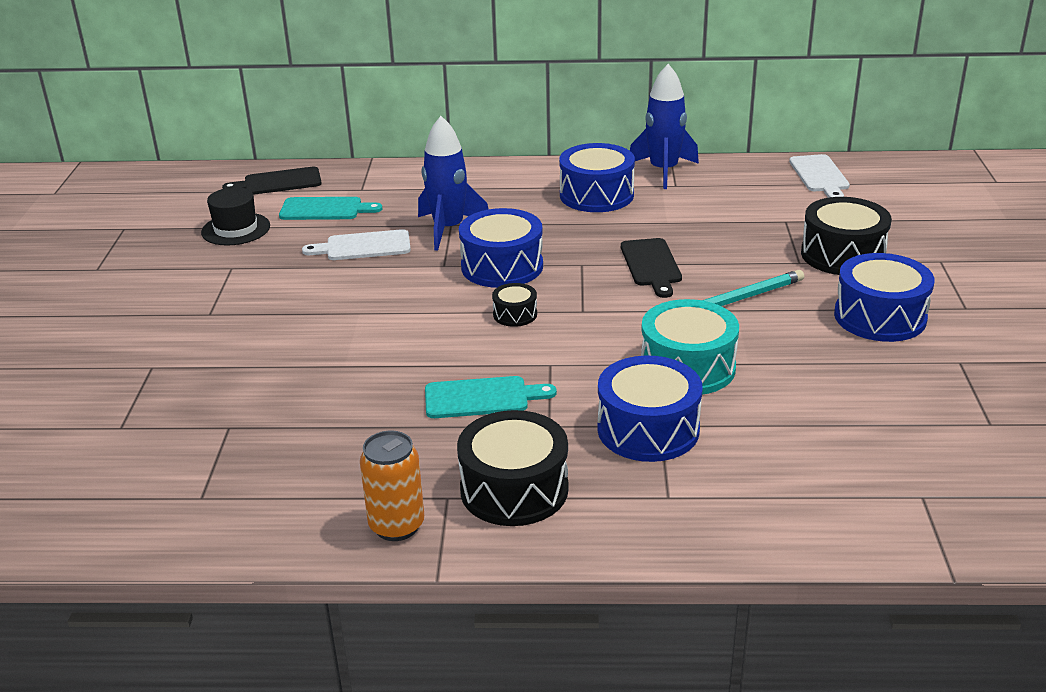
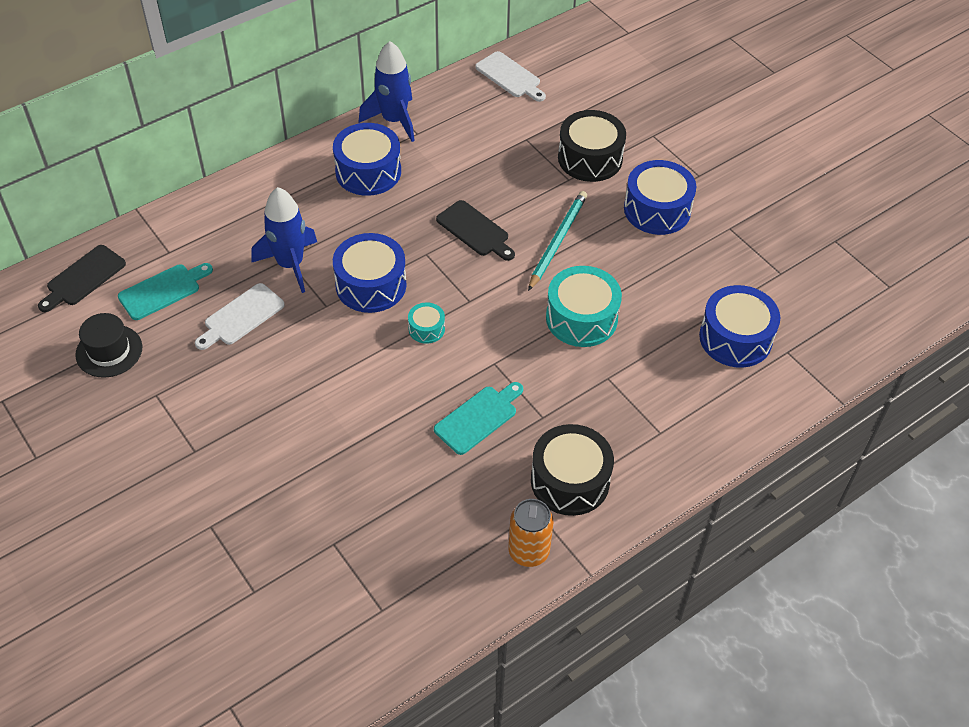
camera: 40 degrees left, 20 degrees up
(515, 314) = (426, 329): black drum -> turquoise drum
(648, 429) = (603, 385): blue drum -> blue drum (735, 338)

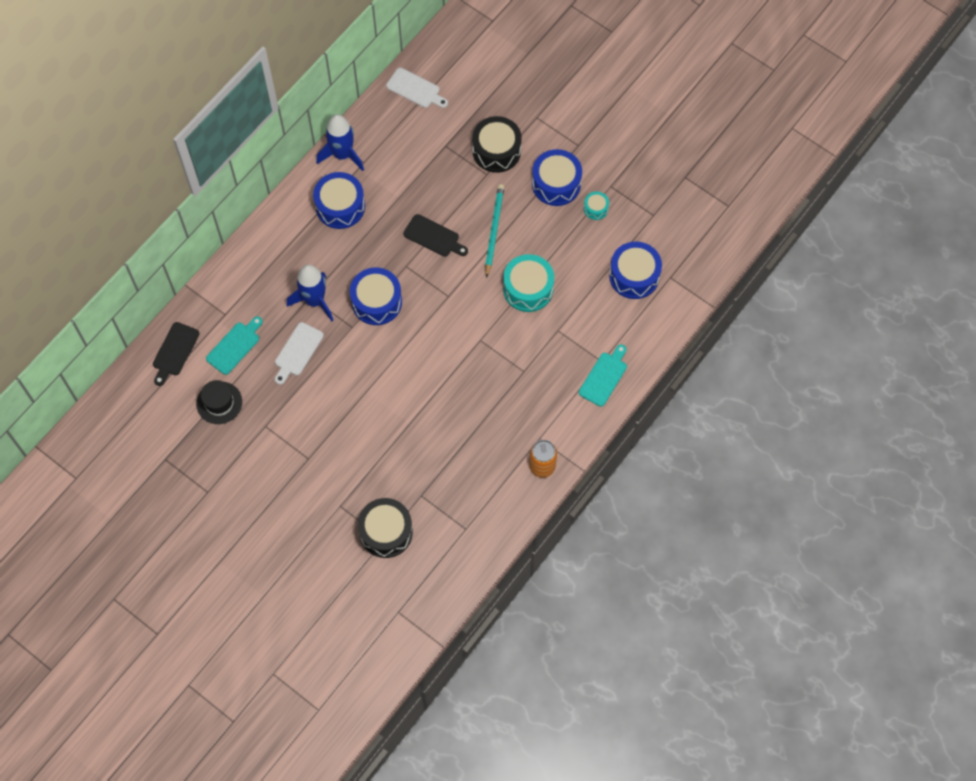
camera: 15 degrees left, 15 degrees up
(426, 329) = (426, 326): turquoise drum -> turquoise drum (596, 208)
(478, 418) = (482, 383): turquoise cutting board -> turquoise cutting board (604, 377)
(570, 481) = (554, 411): black drum -> black drum (386, 532)

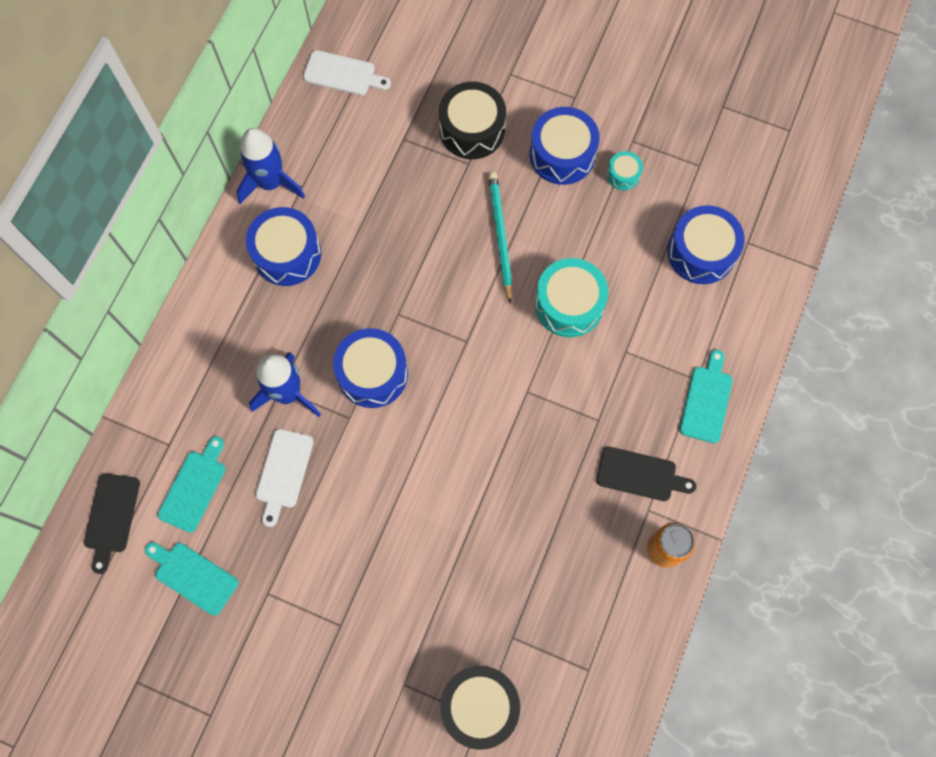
camera: 15 degrees left, 5 degrees up
(219, 403) = (193, 576): black hat -> turquoise cutting board
(433, 237) = (423, 265): black cutting board -> black cutting board (640, 475)

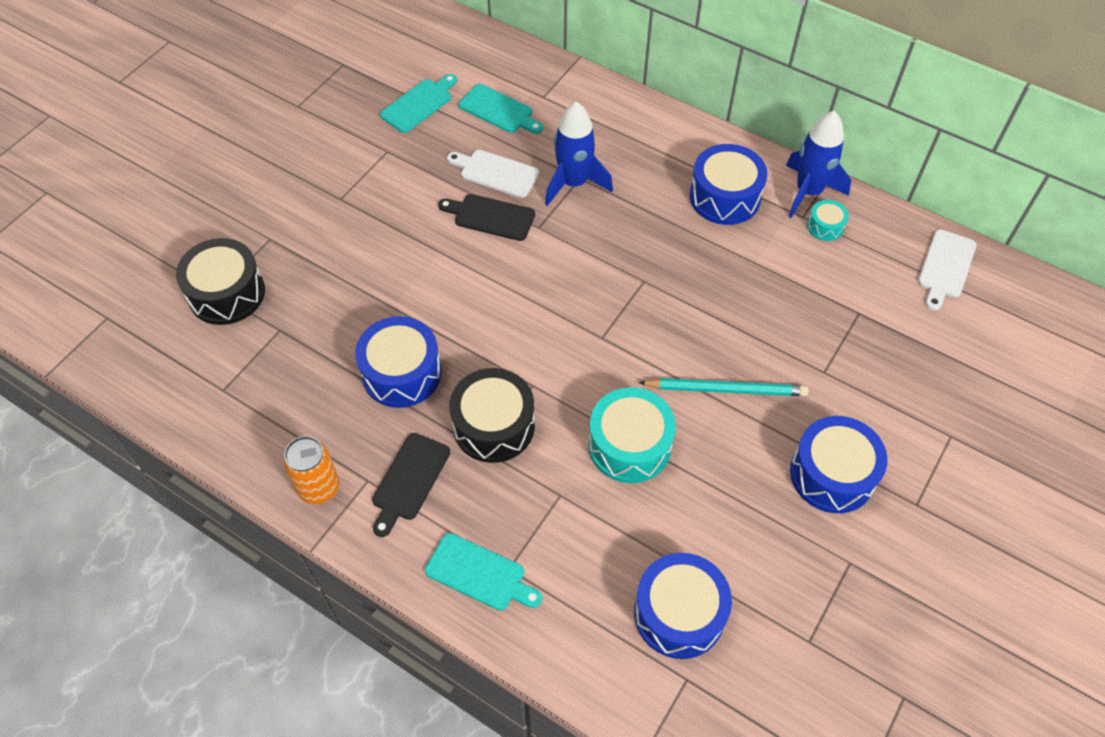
camera: 100 degrees right, 15 degrees down
(111, 517) = (487, 57): black cutting board -> black cutting board (491, 217)
(372, 374) = (581, 251): blue drum -> blue drum (401, 373)
(472, 130) = (870, 382): black drum -> black drum (493, 426)
(623, 175) = (799, 540): turquoise drum -> turquoise drum (825, 226)

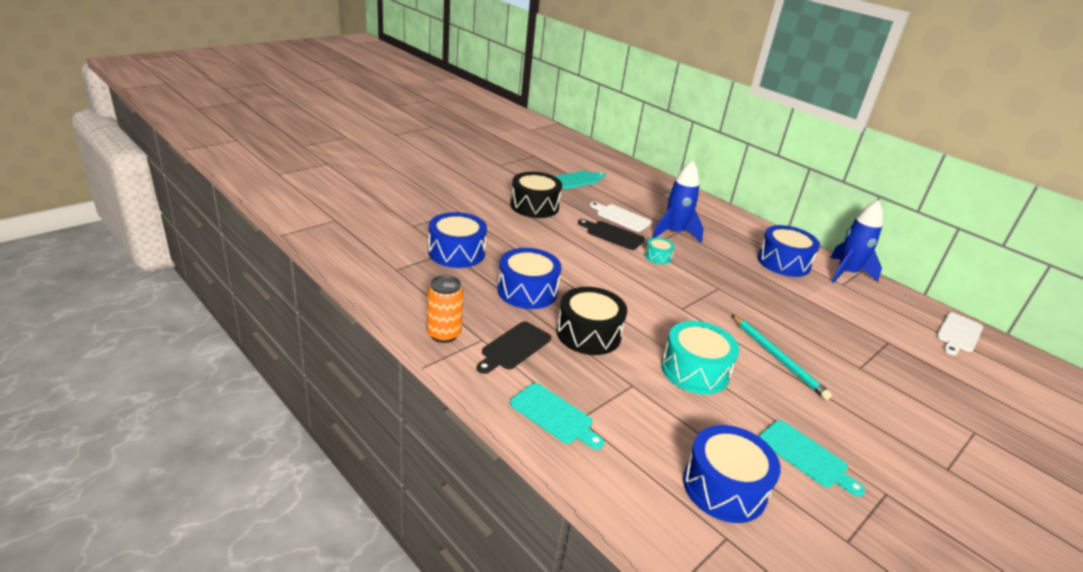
camera: 10 degrees right, 25 degrees down
(226, 293) = (419, 227): black drum -> black drum (534, 206)
(498, 110) = (629, 193): turquoise cutting board -> turquoise cutting board (806, 456)
(726, 389) = (778, 358): turquoise pencil -> turquoise pencil turned 45 degrees clockwise
(825, 226) = (860, 292): turquoise drum -> turquoise drum (658, 256)
(832, 474) = (868, 430): blue drum -> blue drum (456, 252)

